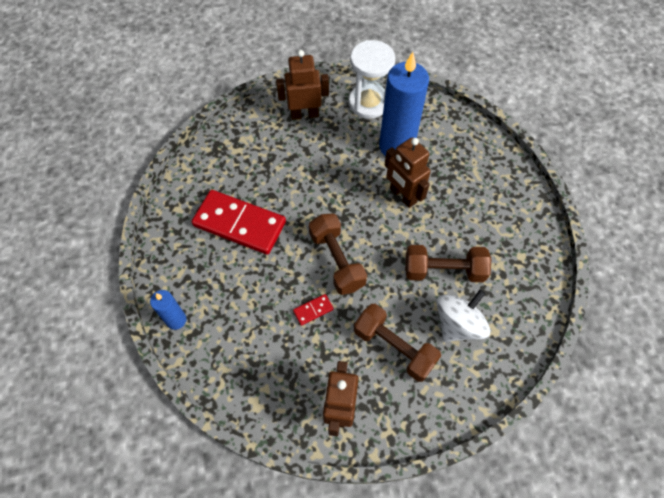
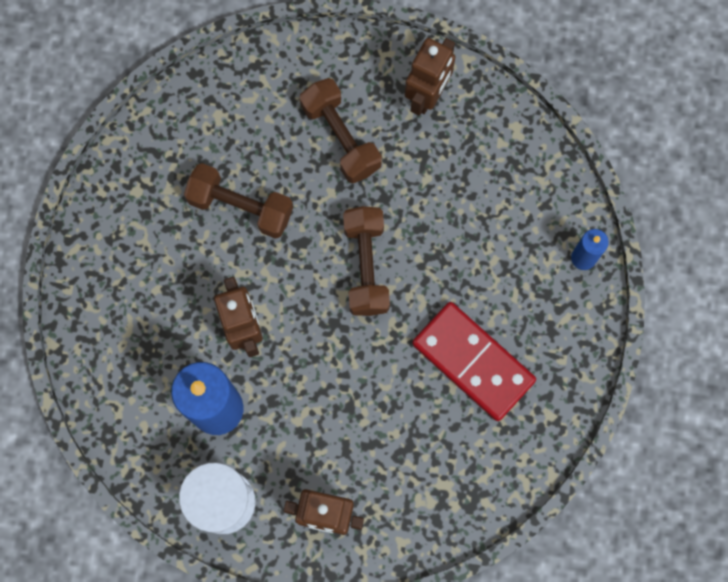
camera: 160 degrees left, 15 degrees up
(313, 310) = (417, 213): red domino -> none
(458, 324) = (256, 137): white spinning top -> none

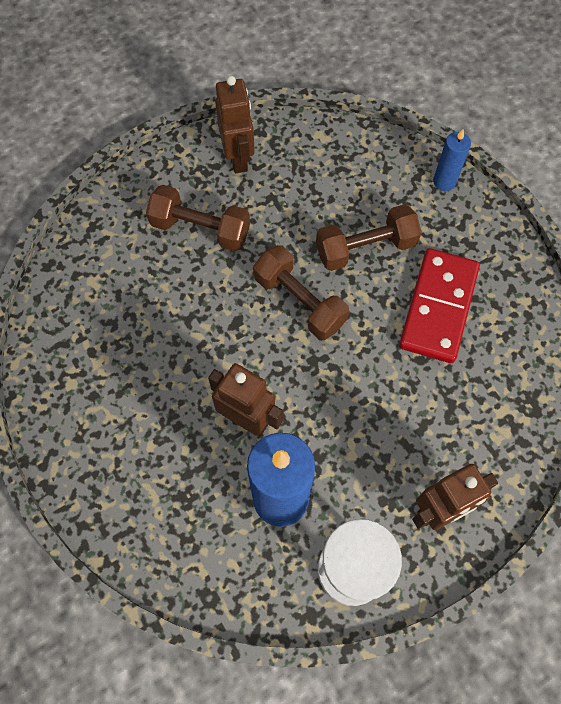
camera: 40 degrees left, 10 degrees down
(240, 206) = (166, 332): brown dumbbell -> brown dumbbell (365, 248)
(473, 362) = (438, 307): red domino -> red domino turned 75 degrees counterclockwise

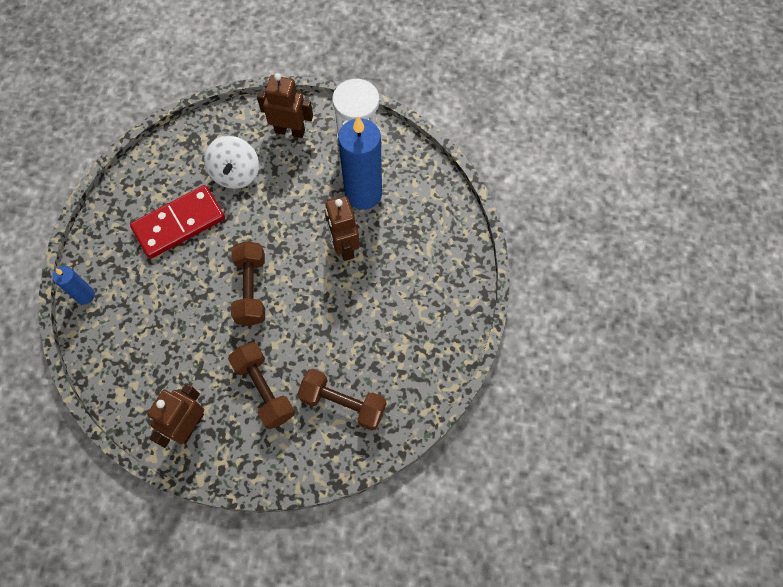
camera: 140 degrees left, 0 degrees up
(365, 248) = (179, 291): brown dumbbell -> brown dumbbell (343, 403)
(442, 406) = (236, 173): none -> white spinning top

